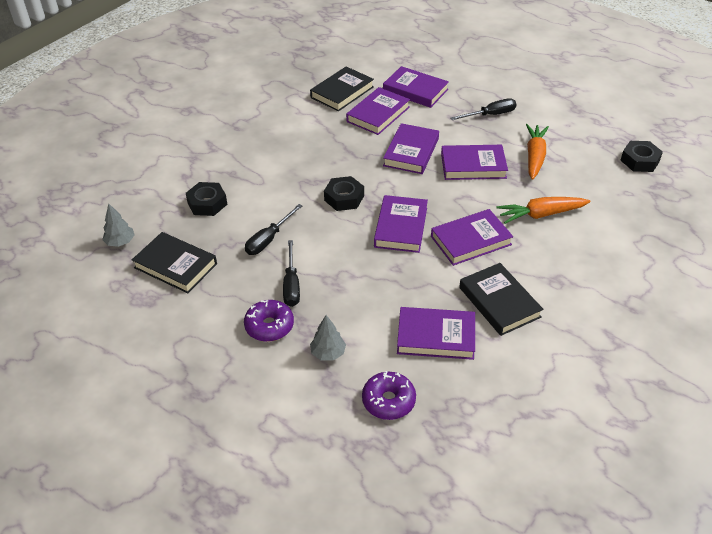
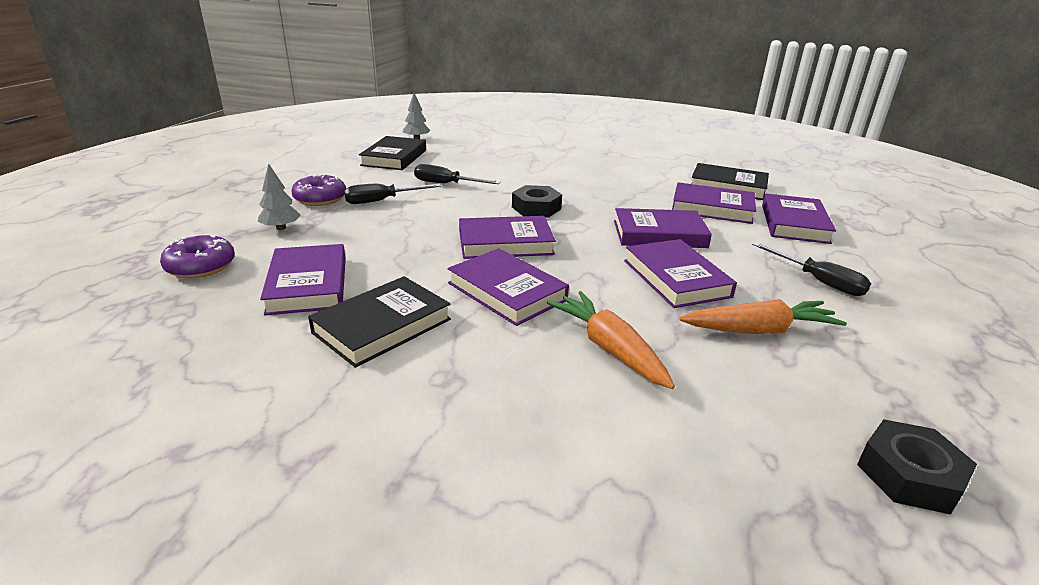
camera: 70 degrees right, 15 degrees down
(207, 203) = (484, 157): black nut -> none

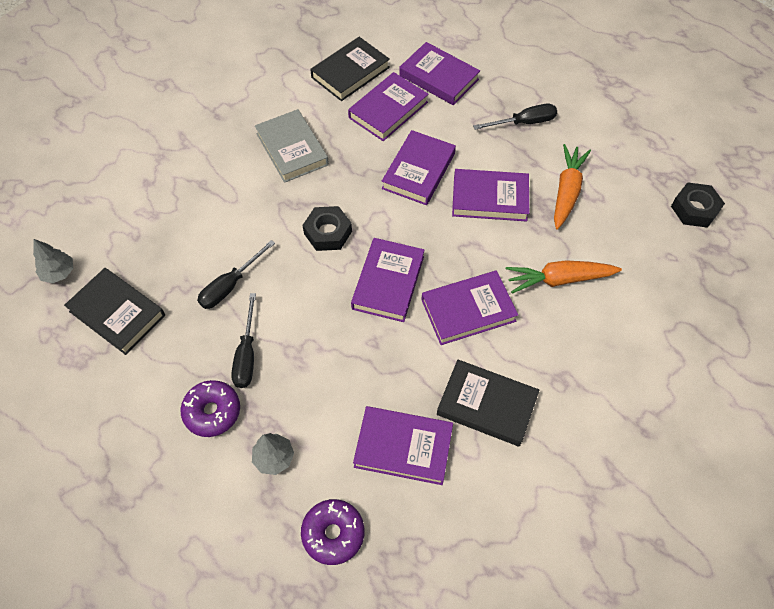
camera: 65 degrees left, 30 degrees up
(382, 326) = (487, 405): black book -> black book turned 45 degrees counterclockwise
(608, 180) = (292, 149): none -> grey book

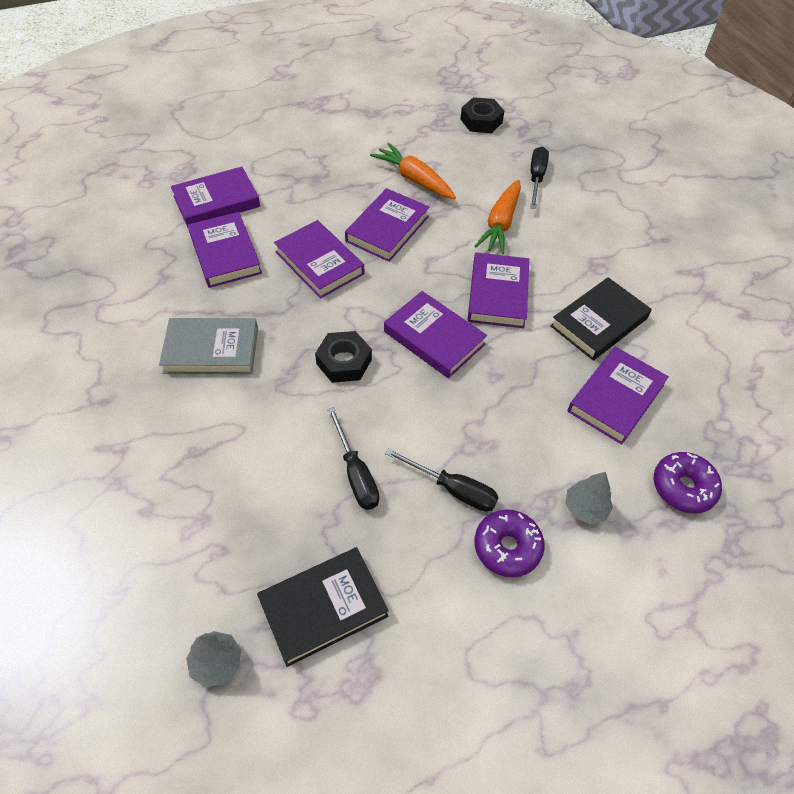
camera: 65 degrees left, 5 degrees down
(350, 72) = (148, 262): black book -> none
(524, 123) = (320, 171): black screwdriver -> black screwdriver (536, 178)

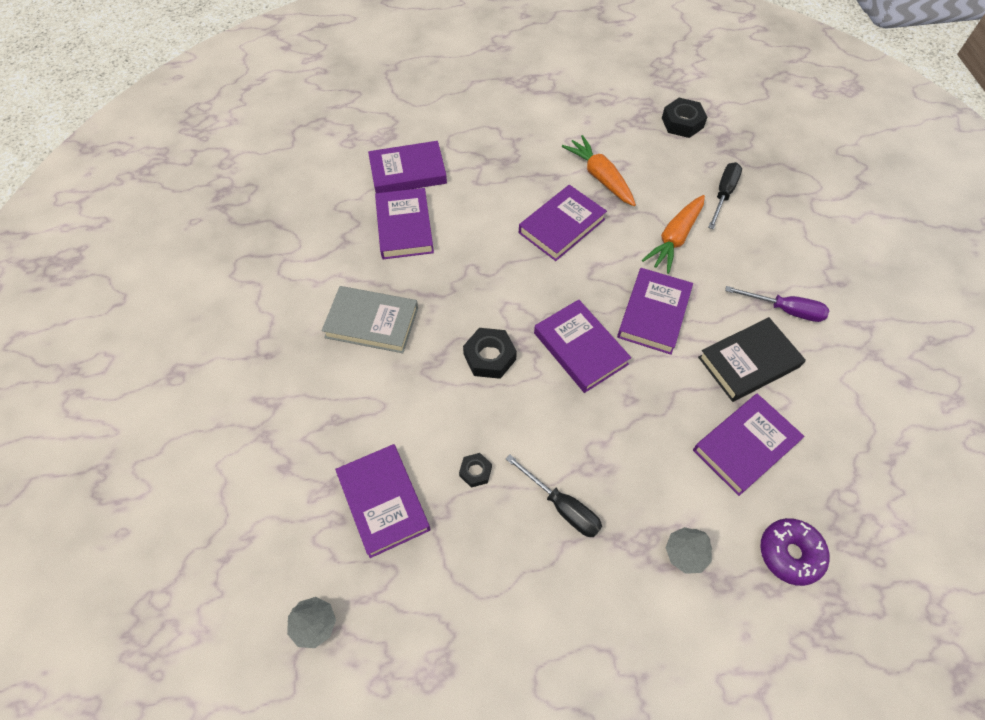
camera: 15 degrees right, 5 degrees up
(319, 263) = (489, 251): purple book -> purple book (383, 501)
(323, 608) = (417, 595): black book -> none
(356, 473) = (475, 471): black screwdriver -> black nut
(507, 547) = (600, 576): purple donut -> none
(620, 270) = (785, 310): none -> purple screwdriver

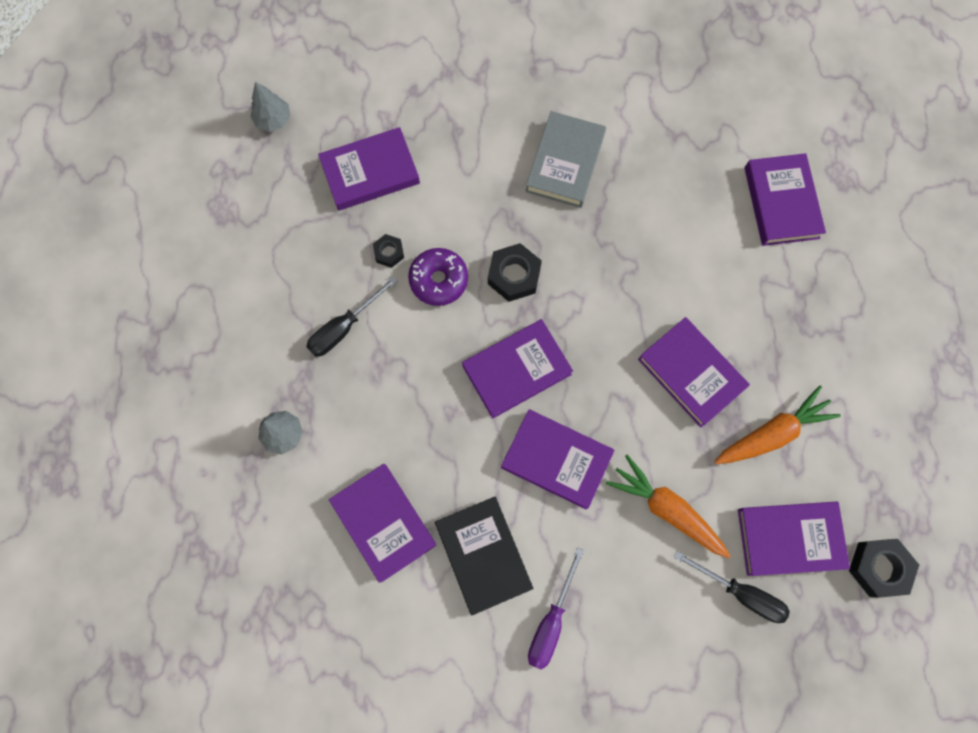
camera: 95 degrees right, 15 degrees up
(404, 227) = (694, 197): purple book -> purple book (789, 538)
(790, 554) = (267, 536): purple donut -> purple donut (439, 280)

